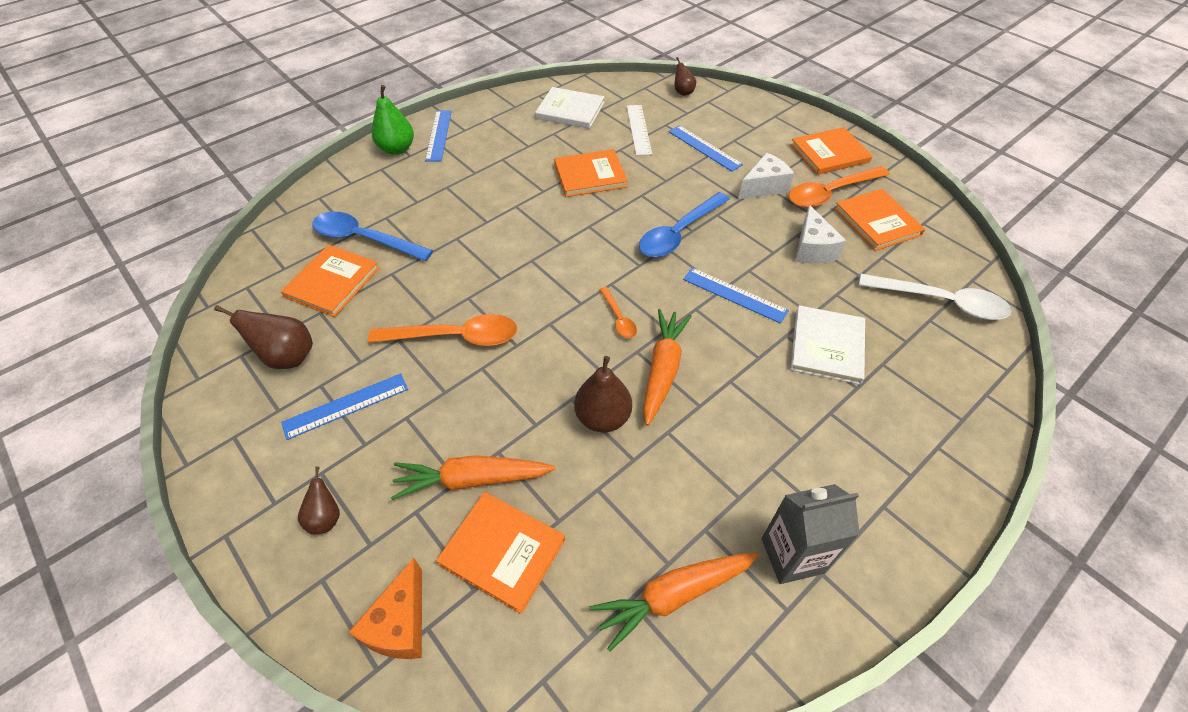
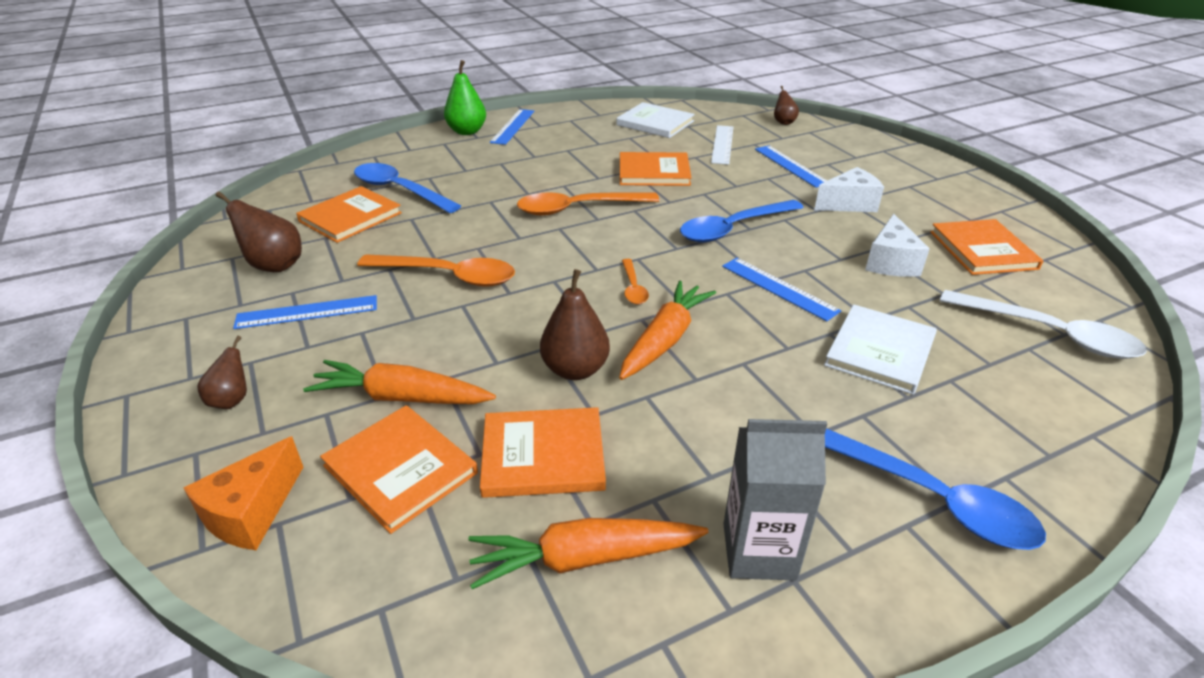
camera: 15 degrees right, 15 degrees down
(829, 153) = (939, 187): orange book -> orange book (543, 455)
(830, 193) = (929, 219): orange spoon -> orange spoon (577, 209)
(893, 478) = (930, 498): none -> blue spoon

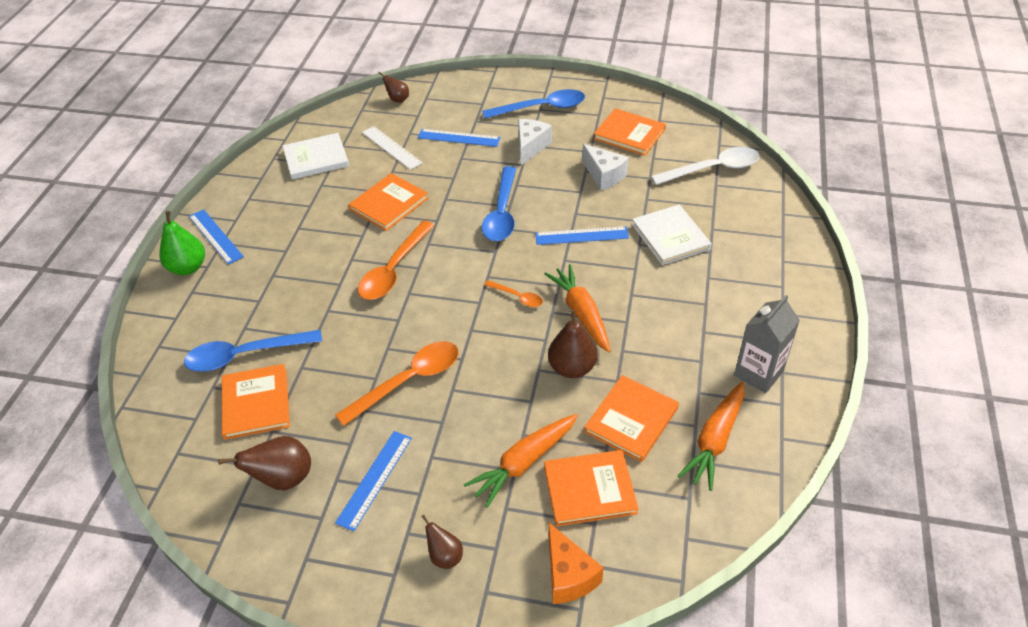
camera: 50 degrees left, 10 degrees up
(930, 498) = (775, 294): blue spoon -> blue spoon (542, 108)

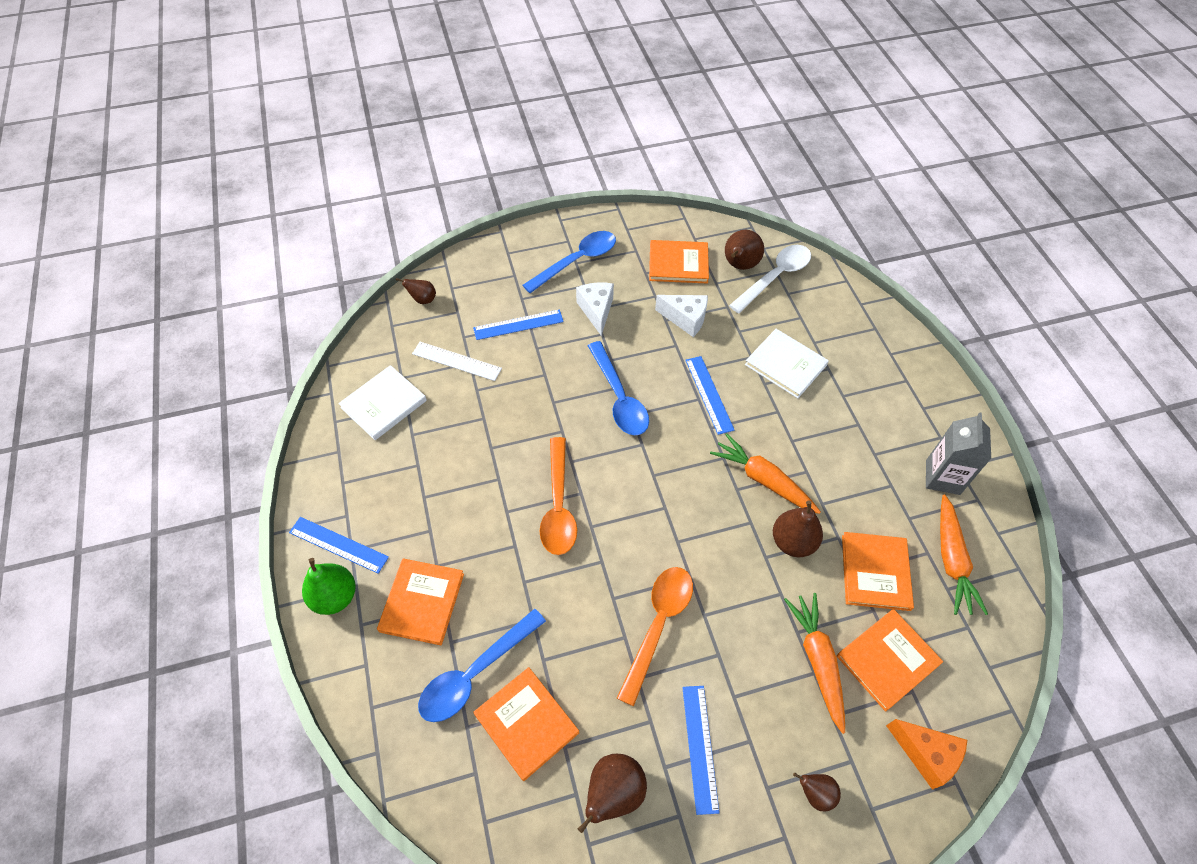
camera: 30 degrees left, 10 degrees up
(389, 204) = (500, 430): orange book -> orange book (422, 602)
(518, 297) = (696, 486): orange spoon -> none
(524, 463) = (817, 661): orange carrot -> orange carrot turned 150 degrees clockwise
(581, 235) = (709, 394): blue ruler -> blue ruler turned 75 degrees counterclockwise
(685, 151) = (739, 265): none -> brown pear

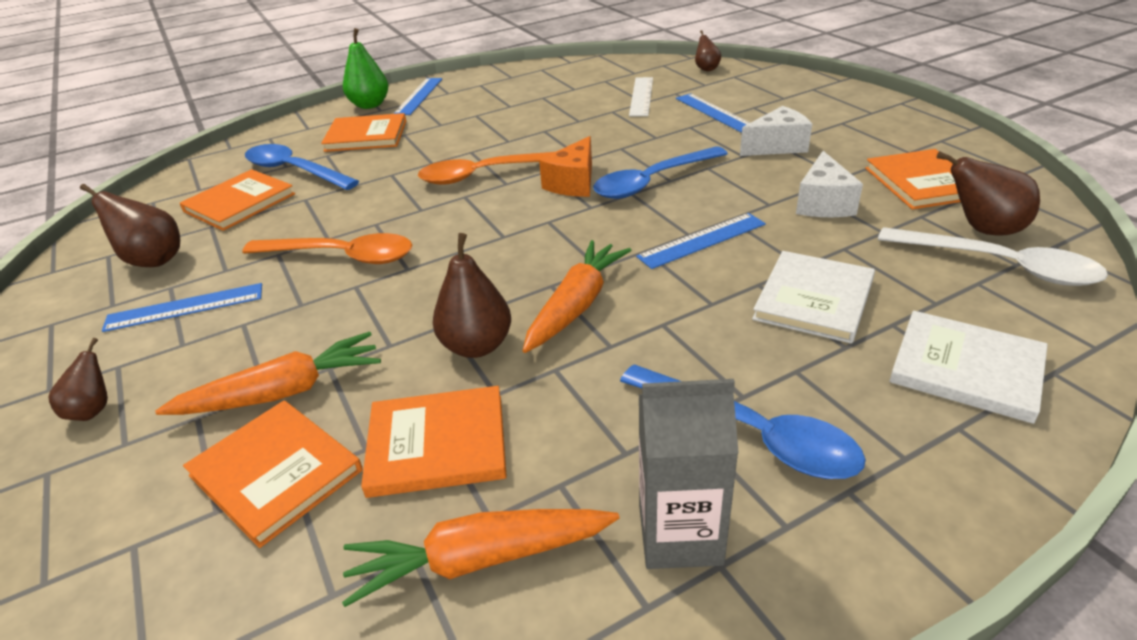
camera: 80 degrees right, 20 degrees down
(384, 404) = (570, 80): white book -> white book (966, 369)
(577, 261) = (845, 123): blue spoon -> blue spoon (751, 433)
(926, 754) = (103, 536): orange cheese -> orange cheese (573, 183)

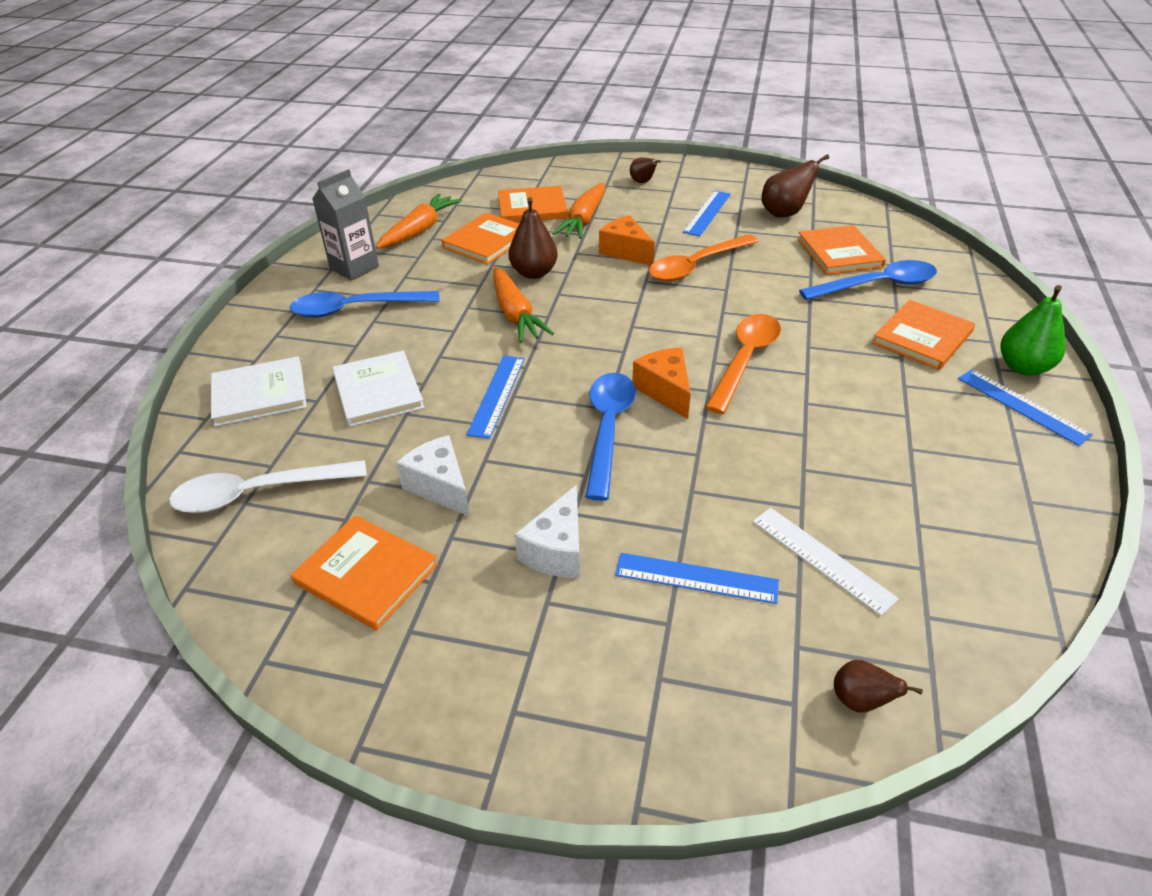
camera: 130 degrees right, 5 degrees up
(351, 311) = (625, 252): none -> orange cheese
(983, 230) = (283, 531): brown pear -> none

